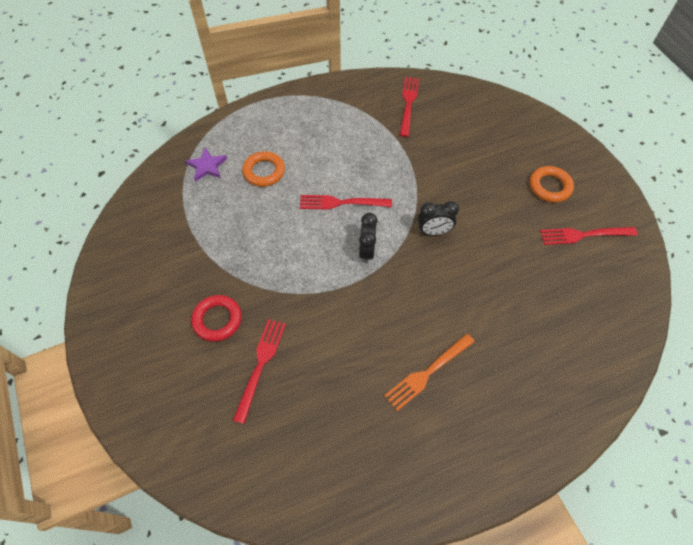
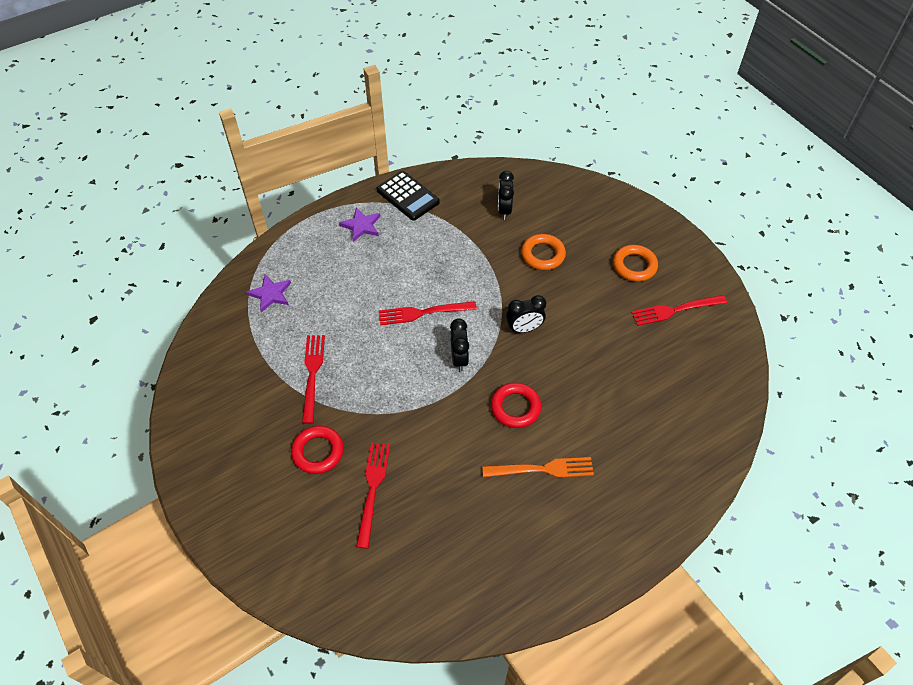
camera: 10 degrees left, 5 degrees down
(264, 171) = (334, 291): orange ring -> orange ring (543, 255)
(301, 116) = (361, 226): none -> purple star
(348, 95) = (407, 196): none -> black calculator
(408, 104) = (474, 197): red fork -> red fork (312, 374)
(412, 307) = (515, 407): none -> red ring
(427, 373) = (542, 469): orange fork -> orange fork turned 135 degrees counterclockwise
(434, 119) = (504, 210): none -> black clock

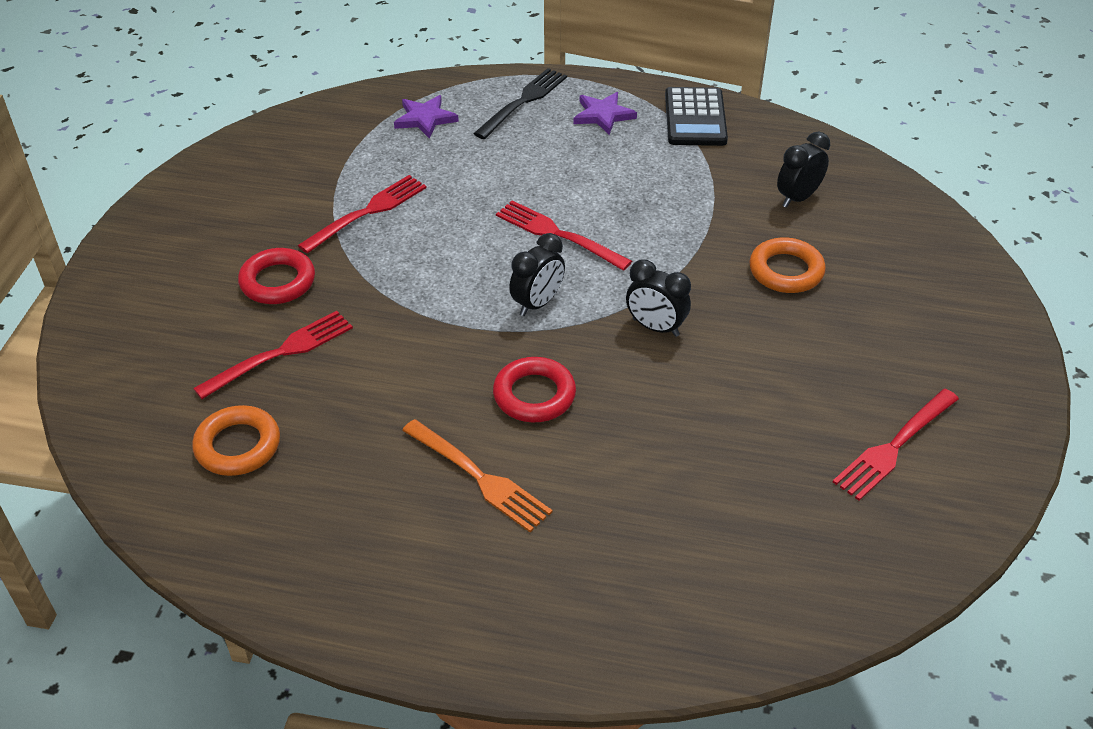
camera: 45 degrees right, 10 degrees down
(310, 246) = (523, 102): none -> black fork
(634, 266) = (901, 361): orange ring -> orange ring (238, 446)
(675, 310) = (894, 446): red fork -> red fork turned 75 degrees counterclockwise

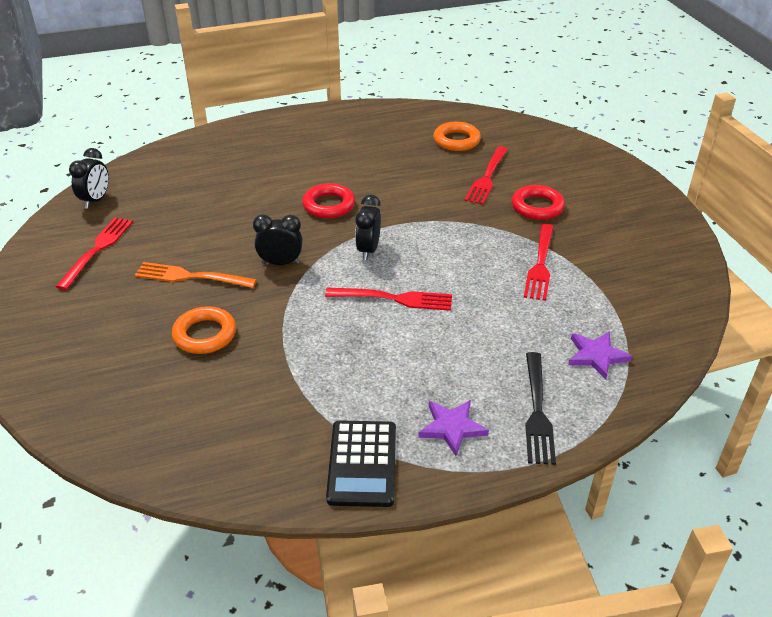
camera: 150 degrees right, 5 degrees down
(479, 477) = (327, 166): orange fork -> orange fork (191, 277)
(695, 118) = (362, 463): black calculator -> black calculator turned 150 degrees counterclockwise
(798, 198) = (219, 407): black clock -> black clock (96, 200)

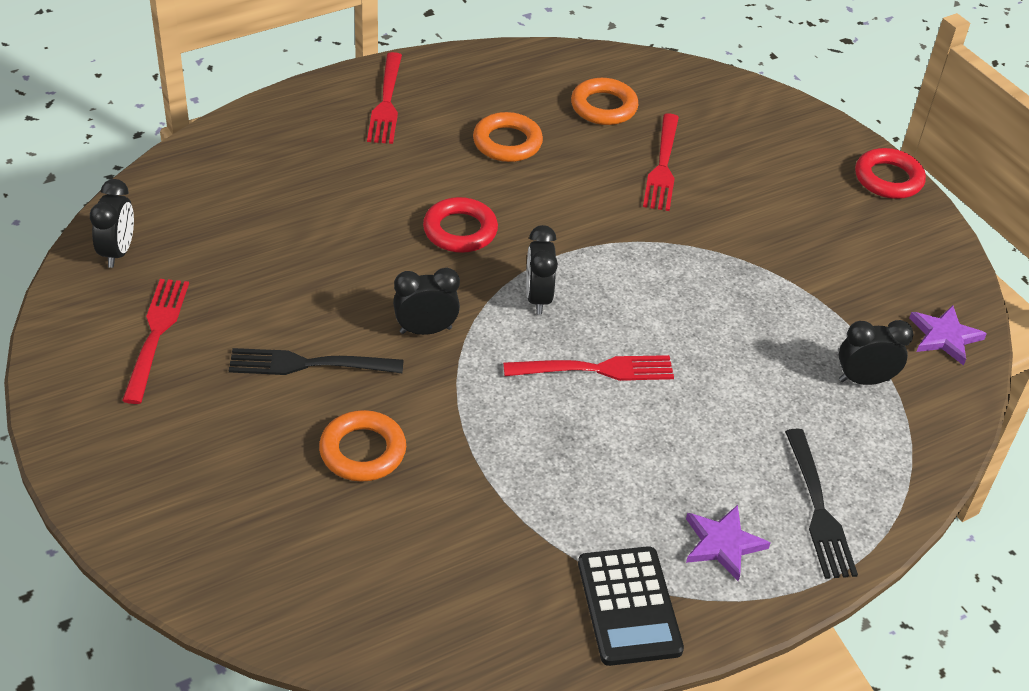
camera: 15 degrees left, 5 degrees up
(191, 277) = (309, 364): orange fork -> black fork
(381, 157) = (507, 143): none -> orange ring
(537, 207) = (741, 208): red ring -> red ring (888, 179)
(540, 264) = (768, 298): red fork -> red fork (386, 102)
(596, 356) = (870, 424): purple star -> purple star (944, 337)
(600, 325) = (864, 380): none -> black clock

